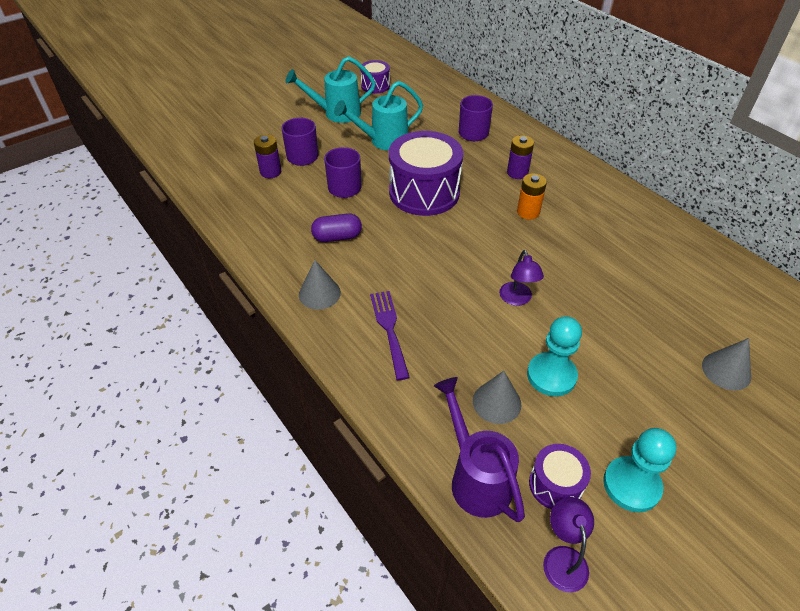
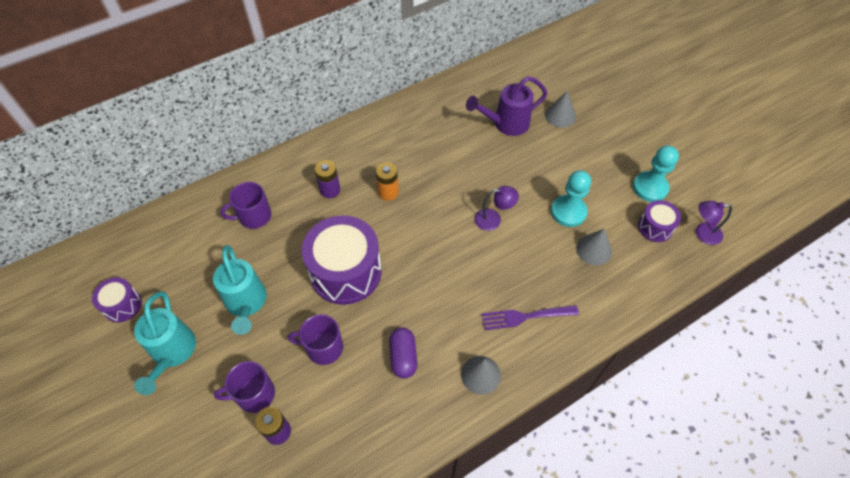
camera: 85 degrees left, 10 degrees up
(476, 478) = (656, 271): purple watering can -> purple watering can (506, 124)

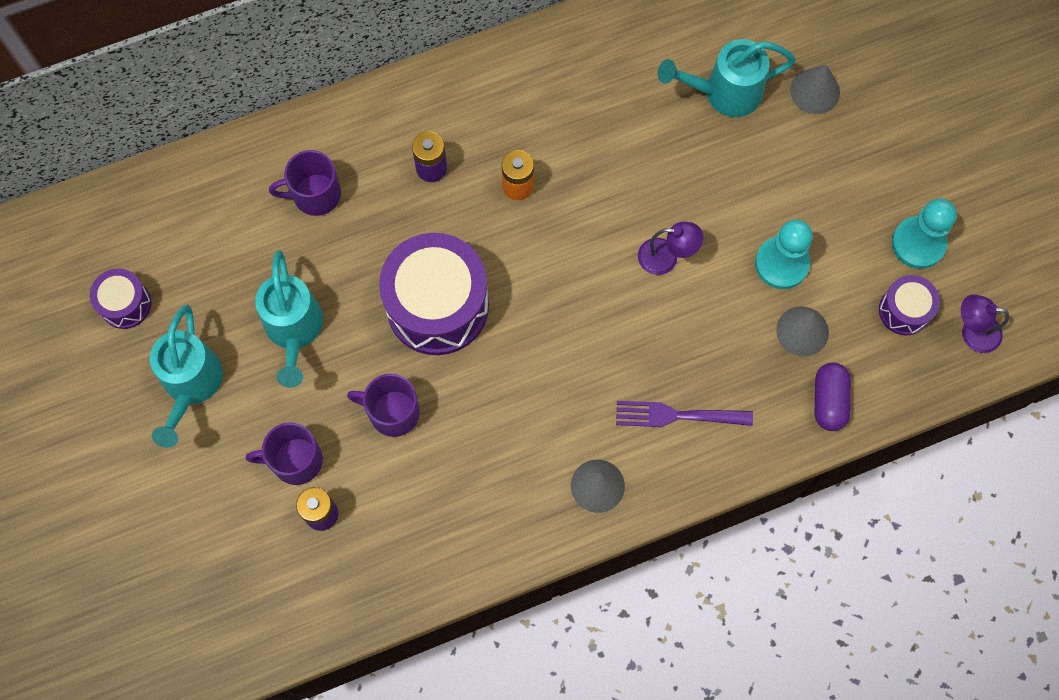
camera: 10 degrees right, 15 degrees up
(403, 357) = (498, 443): purple capsule -> purple capsule (829, 401)
(506, 124) = (724, 93): purple watering can -> turquoise watering can

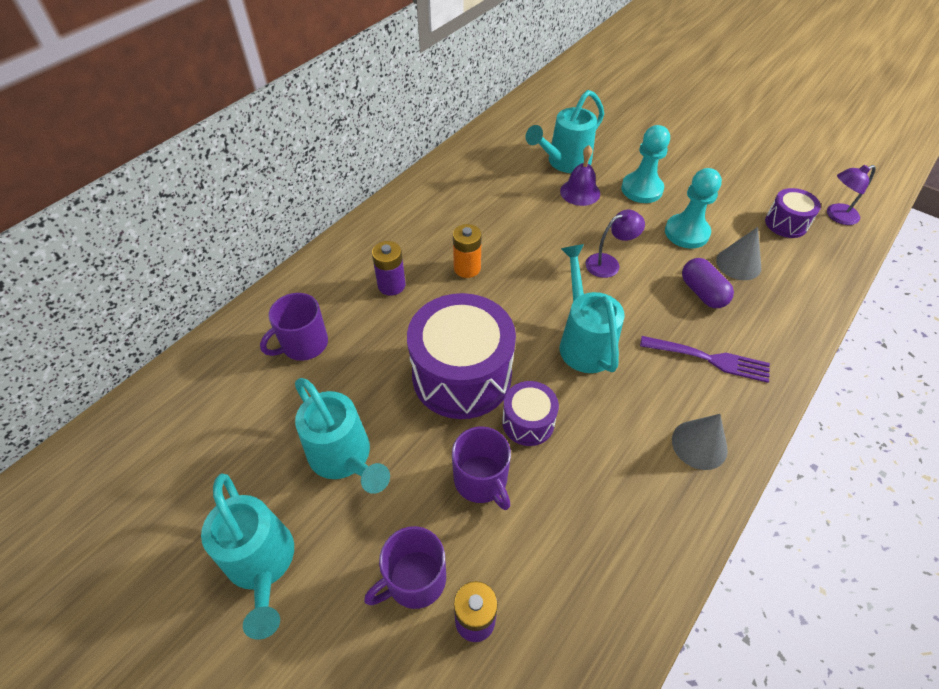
camera: 30 degrees left, 20 degrees down
(125, 304) = (153, 522): purple drum -> purple drum (528, 422)
(393, 412) = (481, 480): purple mug -> purple mug turned 105 degrees counterclockwise
(572, 333) = (584, 342): none -> turquoise watering can
(677, 415) = (709, 359): purple fork -> purple fork turned 135 degrees counterclockwise
(709, 146) = (580, 192): none -> purple bell
(815, 91) = (618, 141): grey cone -> none
(829, 401) = (798, 296): purple capsule -> purple capsule (702, 292)
(918, 243) = (755, 186): turquoise pawn -> turquoise pawn (641, 189)

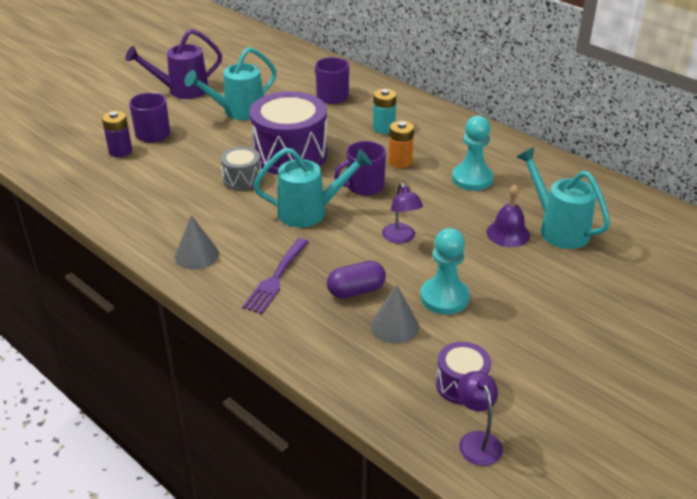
camera: 95 degrees right, 15 degrees down
(262, 564) = (182, 90): turquoise watering can -> purple watering can
(391, 285) = (384, 128): purple battery -> turquoise battery
(481, 480) = (204, 158): purple mug -> purple mug (364, 186)
(528, 422) = (242, 179): purple drum -> grey drum
(641, 189) = (517, 277): turquoise pawn -> turquoise pawn (472, 179)

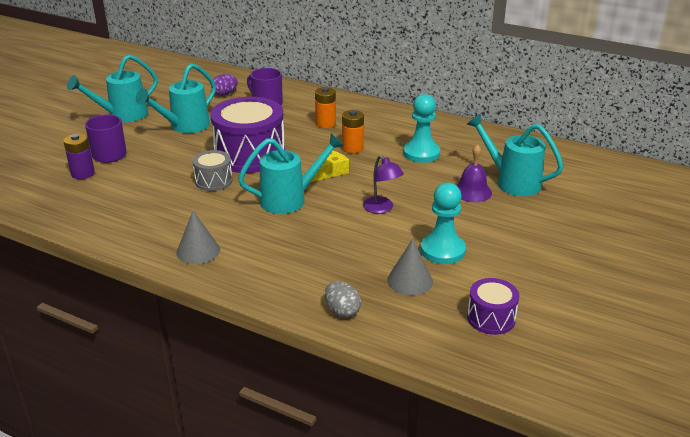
camera: 15 degrees left, 5 degrees down
(182, 90) = (123, 115): purple watering can -> turquoise watering can
(276, 278) = (283, 259): purple fork -> none
(293, 78) = (225, 94): none -> purple egg
(311, 347) = (342, 311): none -> grey egg
(356, 291) = (362, 257): purple capsule -> none
(364, 186) = (329, 172): purple mug -> yellow cheese
(384, 128) = (325, 123): turquoise battery -> orange battery
(477, 440) = (526, 361): purple lamp -> none

